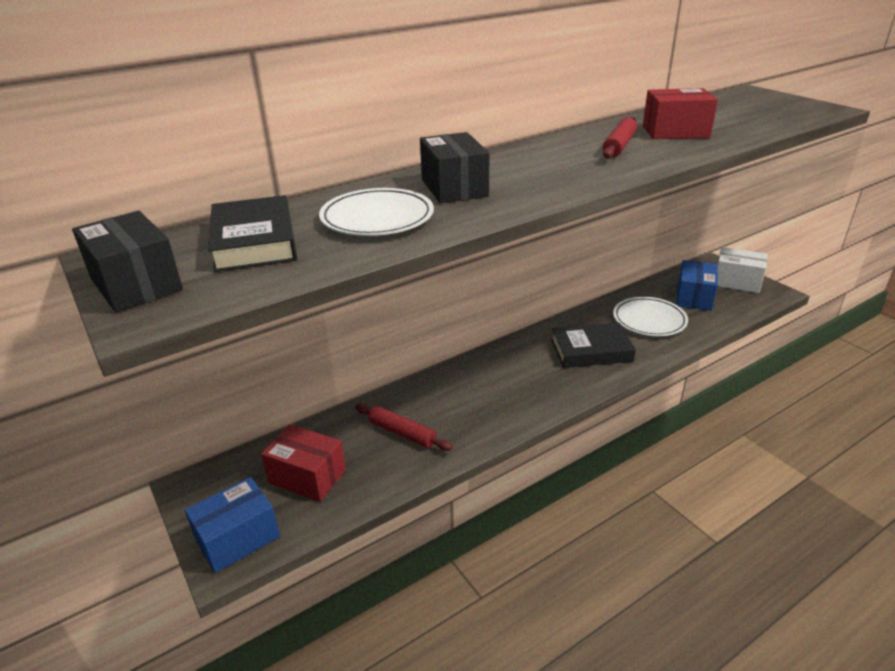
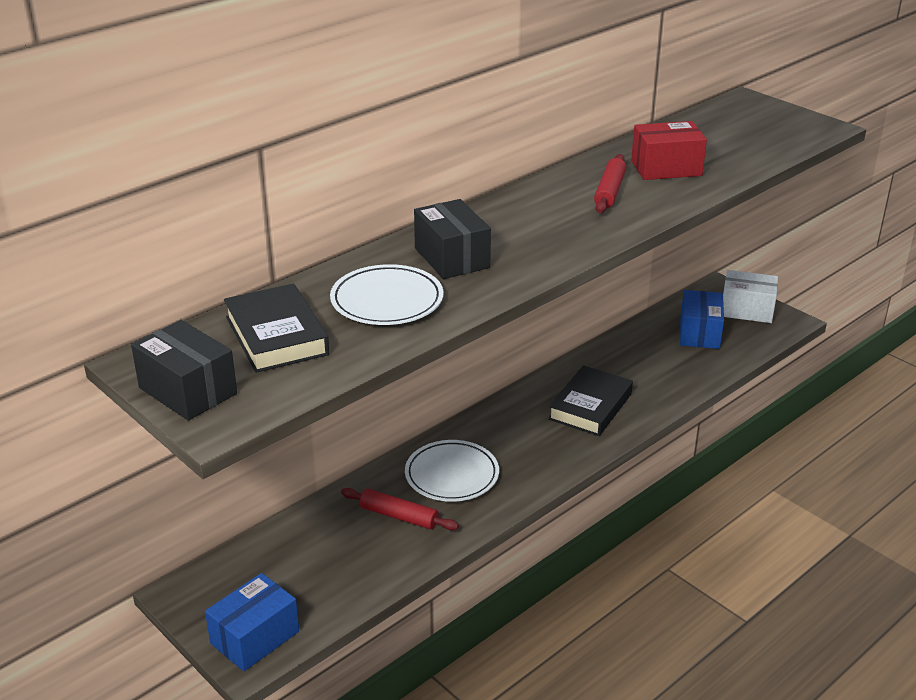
camera: 10 degrees left, 0 degrees up
(307, 476) = (308, 570): red box -> none
(591, 350) = (590, 406): black book -> black book turned 45 degrees counterclockwise
(649, 320) = (651, 365): white plate -> white plate (452, 475)

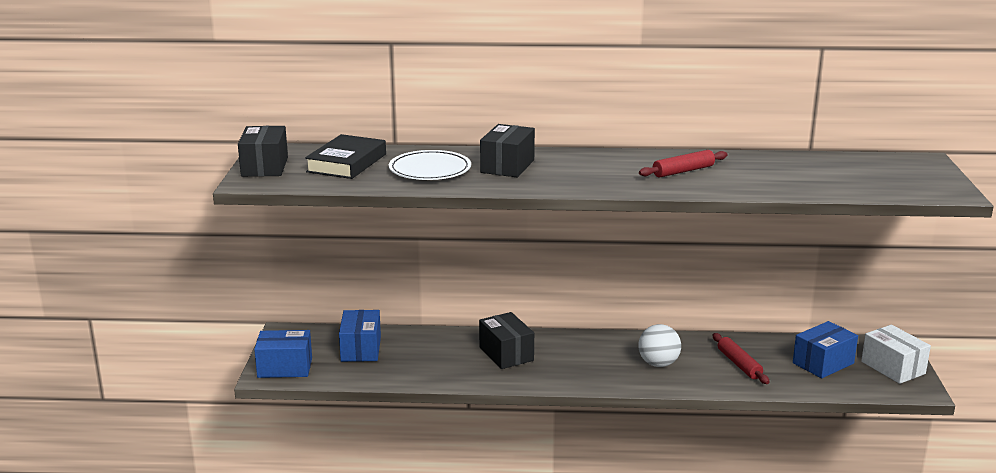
camera: 45 degrees right, 10 degrees down
(302, 560) = (361, 349): none -> blue box
(399, 516) = (442, 357): red rolling pin -> red rolling pin (739, 364)
(452, 475) = (506, 354): white plate -> black box
(590, 406) = (658, 364): black book -> white ball
(666, 168) = (755, 173): red box -> none

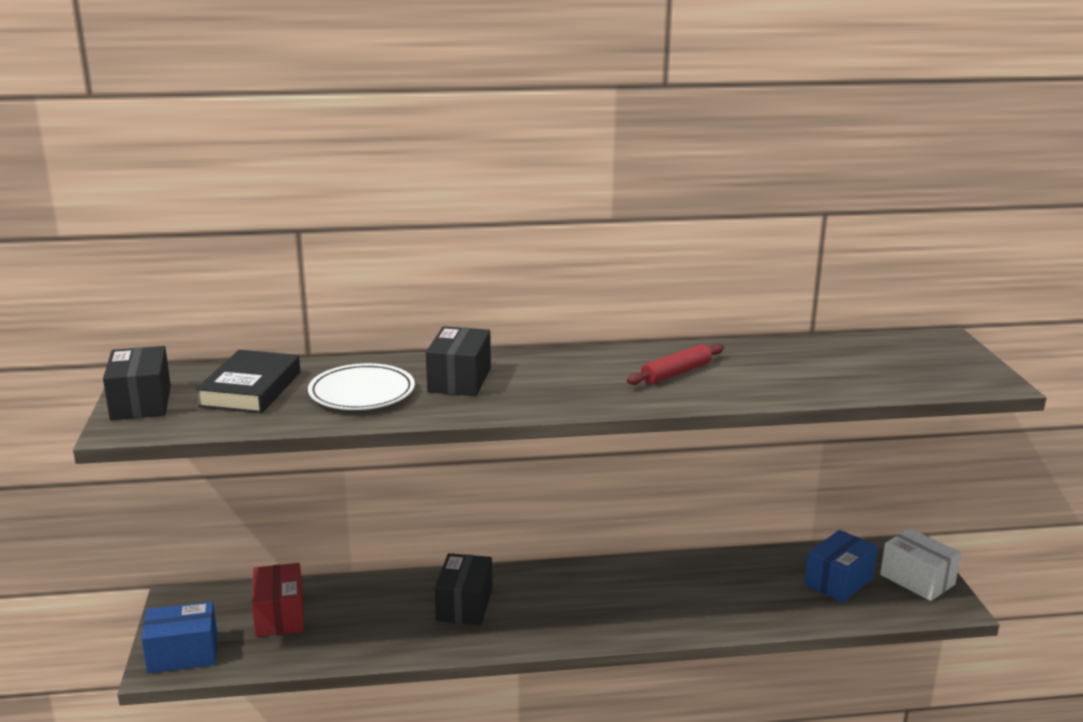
camera: 10 degrees left, 0 degrees up
(361, 349) = (280, 615): blue box -> red box
(506, 354) = (464, 605): black box -> black box turned 45 degrees clockwise
(658, 364) = (650, 601): white ball -> none
(739, 364) = (744, 592): red rolling pin -> none

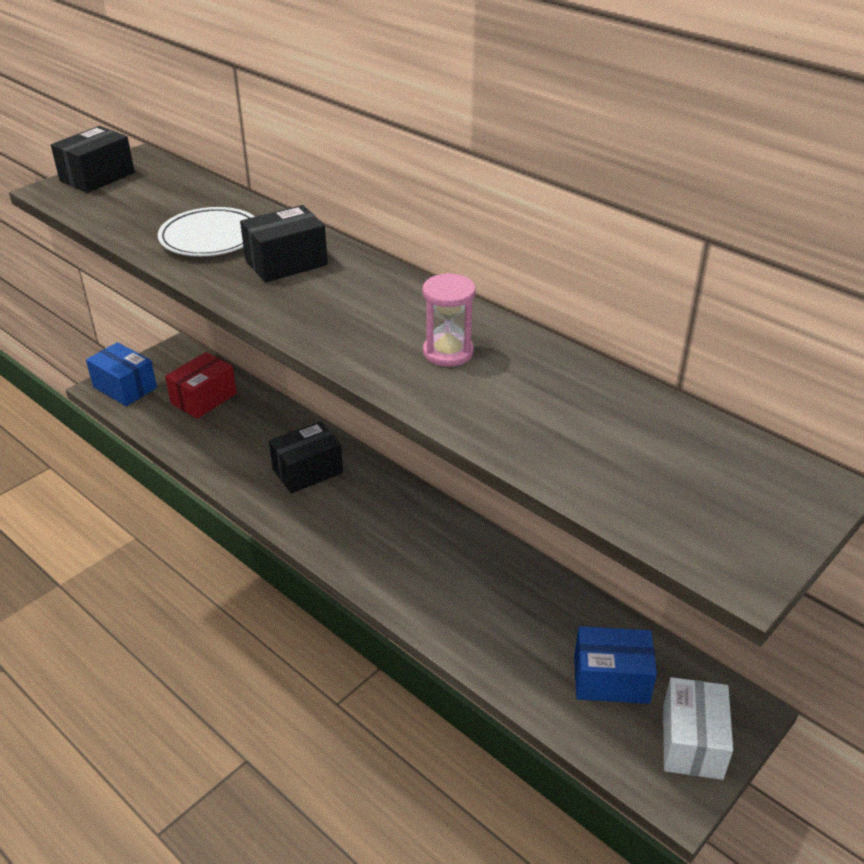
camera: 50 degrees right, 15 degrees up
(251, 389) = (164, 198): black book -> none
(676, 373) = (448, 352): red rolling pin -> pink hourglass

